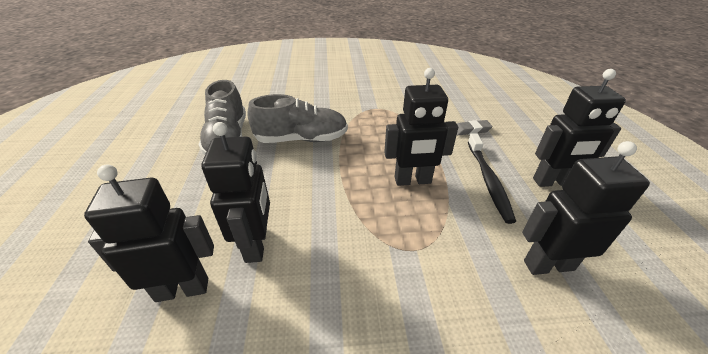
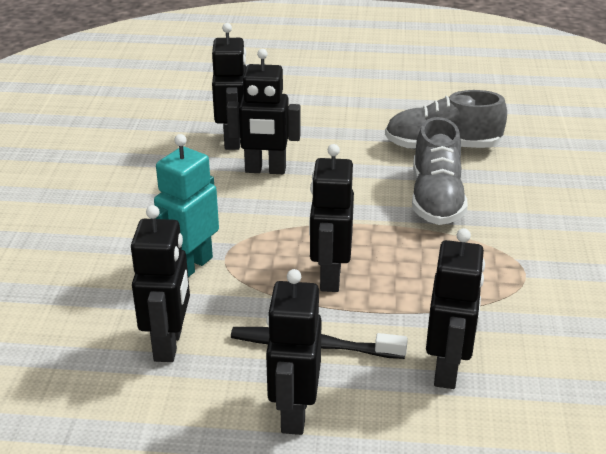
camera: 100 degrees right, 5 degrees down
(438, 274) = (191, 266): none -> turquoise robot
(471, 130) = (447, 370): grey eraser -> black robot

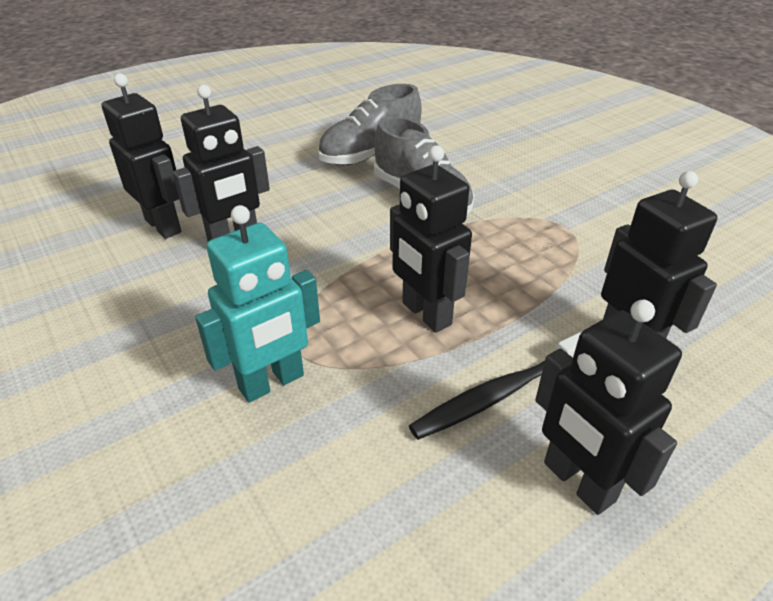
camera: 40 degrees left, 5 degrees up
(169, 344) = (357, 495): black robot -> none
(191, 266) = (272, 382): turquoise robot -> turquoise robot turned 120 degrees counterclockwise

